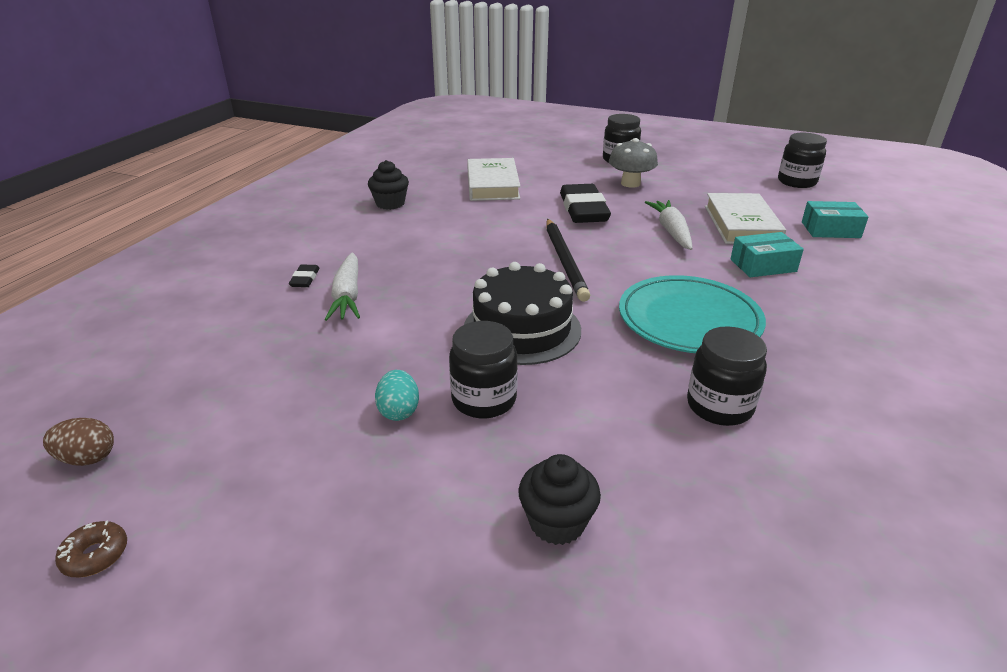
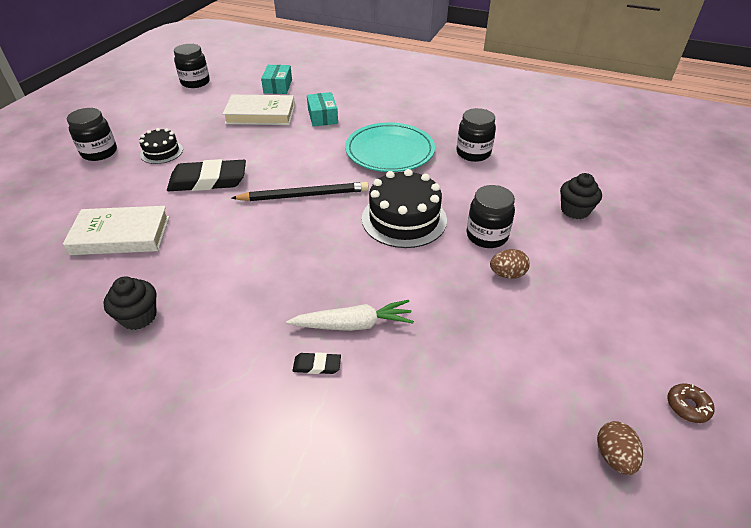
camera: 90 degrees left, 10 degrees up
(399, 411) = (507, 274): turquoise egg -> brown egg
(630, 183) = (161, 152): grey mushroom -> black cake
(671, 231) = (264, 143): white carrot -> none

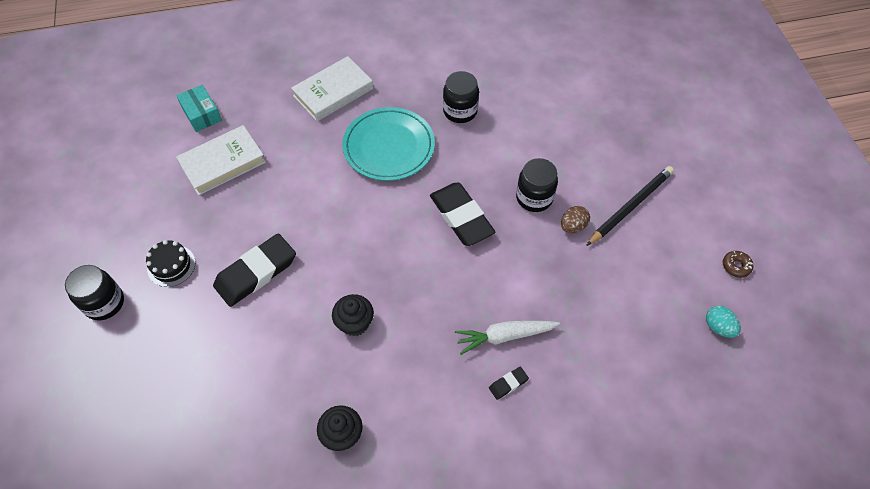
camera: 35 degrees left, 15 degrees up
(121, 235) = (240, 376): white book -> white book (333, 92)
(195, 82) = (101, 154): black jar -> none
(304, 195) = (359, 239): black pencil -> black pencil (630, 206)
(322, 116) = (288, 134): turquoise box -> none
(353, 324) = (504, 336): white carrot -> white carrot turned 150 degrees counterclockwise
(404, 219) = (461, 217): black cake -> black eraser
(575, 210) = (577, 135): black cupcake -> black cupcake (355, 323)
(613, 456) = (718, 327): brown egg -> turquoise egg

